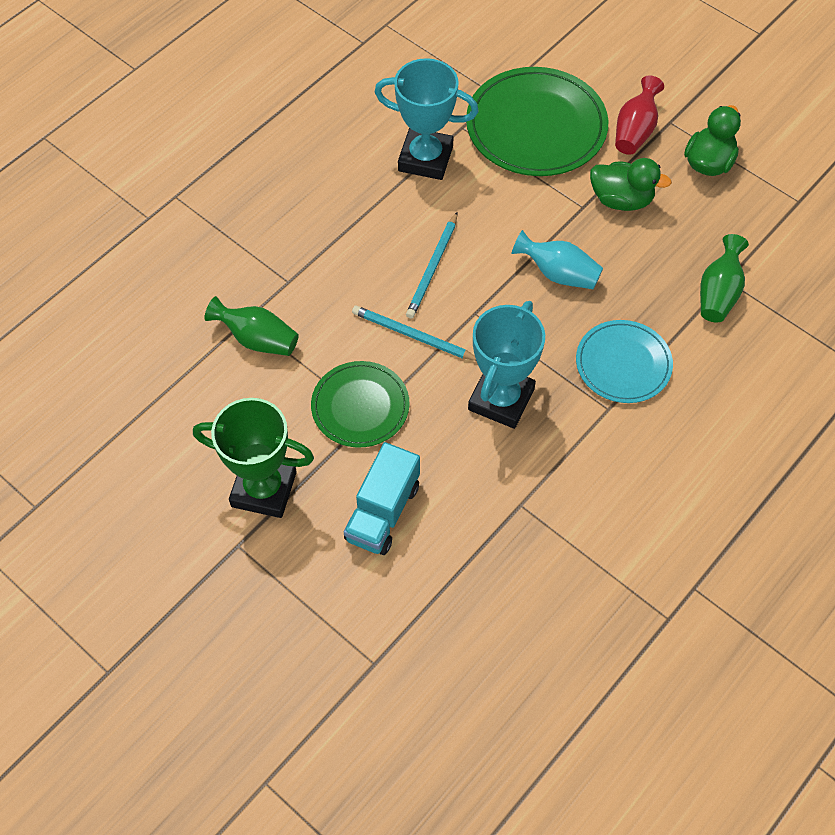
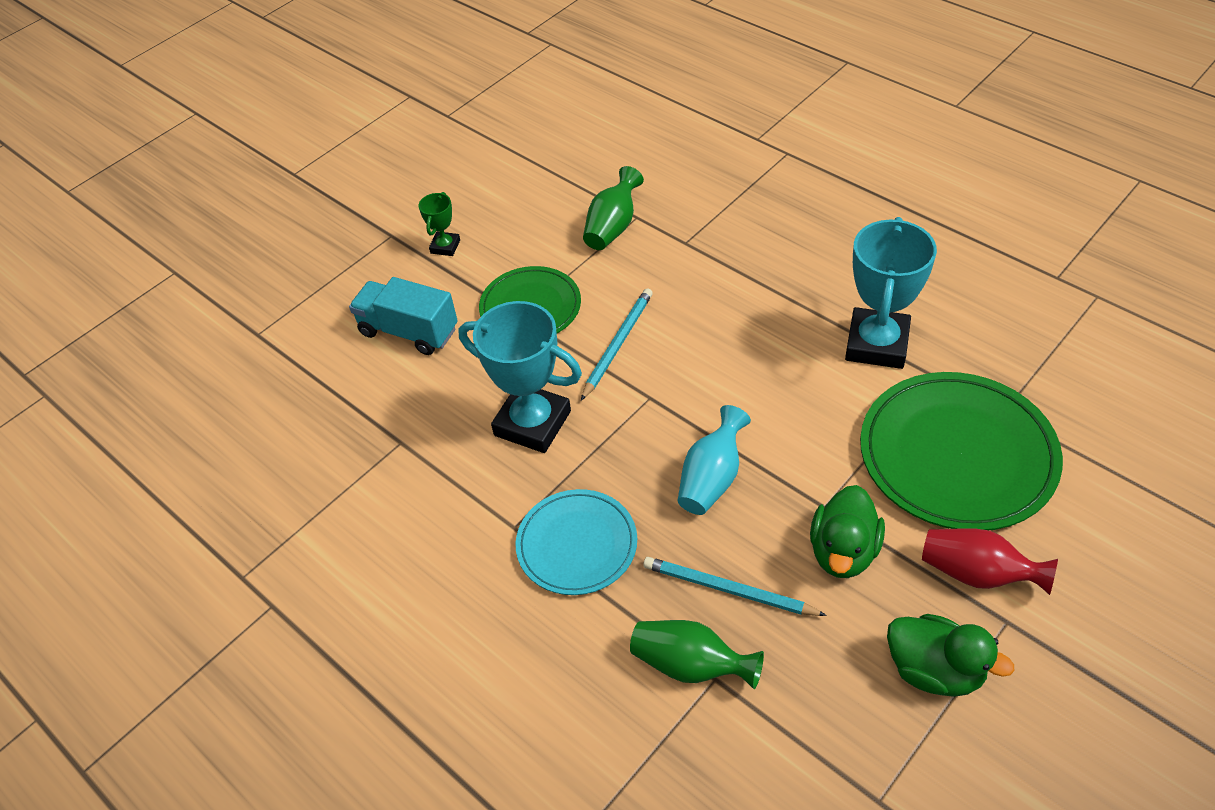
camera: 95 degrees right, 10 degrees down
(264, 489) = (445, 246): green trophy -> green trophy, size x0.48
(432, 268) = (711, 357): turquoise pencil -> turquoise pencil (728, 590)

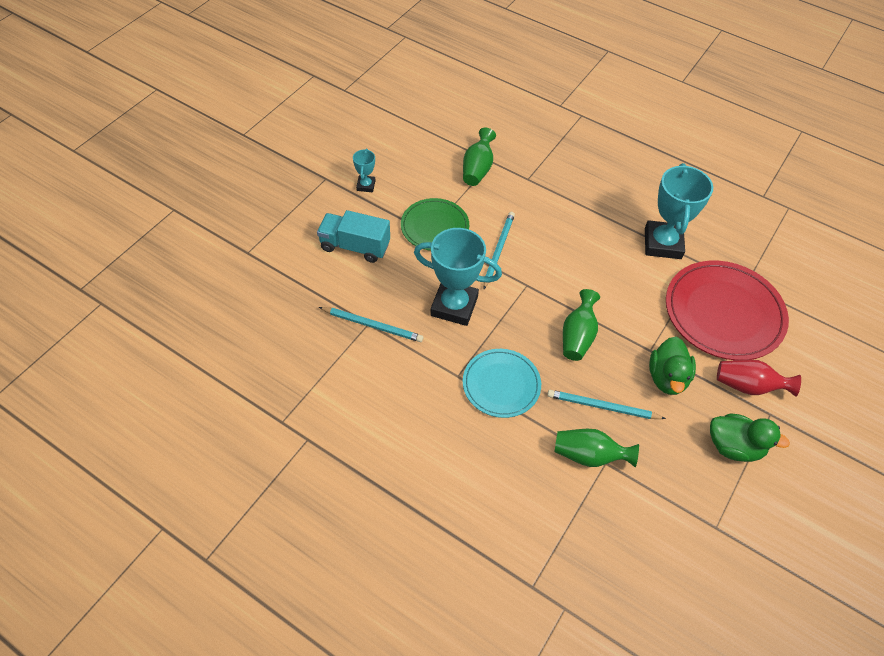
camera: 15 degrees left, 5 degrees up
(406, 445) = (373, 325): none -> turquoise pencil
(445, 246) = (366, 185): green trophy -> turquoise trophy
(711, 478) = (577, 336): turquoise vase -> green vase
(957, 455) = (723, 313): green plate -> red plate

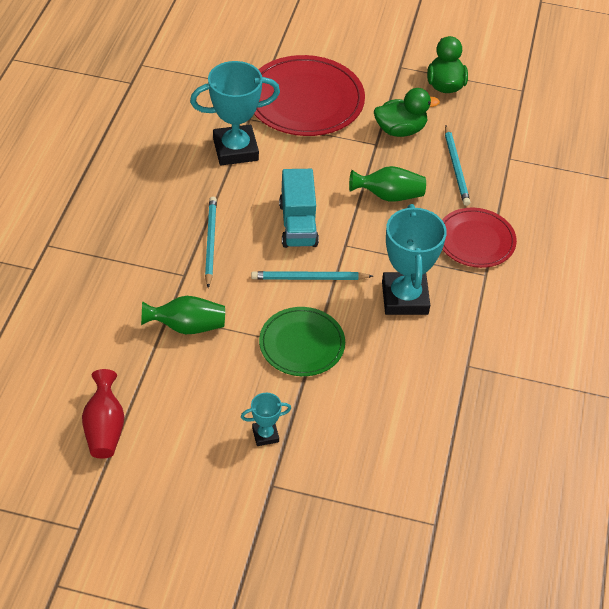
camera: 110 degrees left, 5 degrees down
(355, 246) = (369, 413): turquoise truck -> turquoise truck (298, 224)
(373, 325) = (468, 360): turquoise pencil -> turquoise pencil (210, 242)
(501, 384) = (475, 240): turquoise plate -> red plate
(589, 455) = (509, 169): green vase -> none
(748, 386) = (379, 80): red vase -> red vase (105, 428)

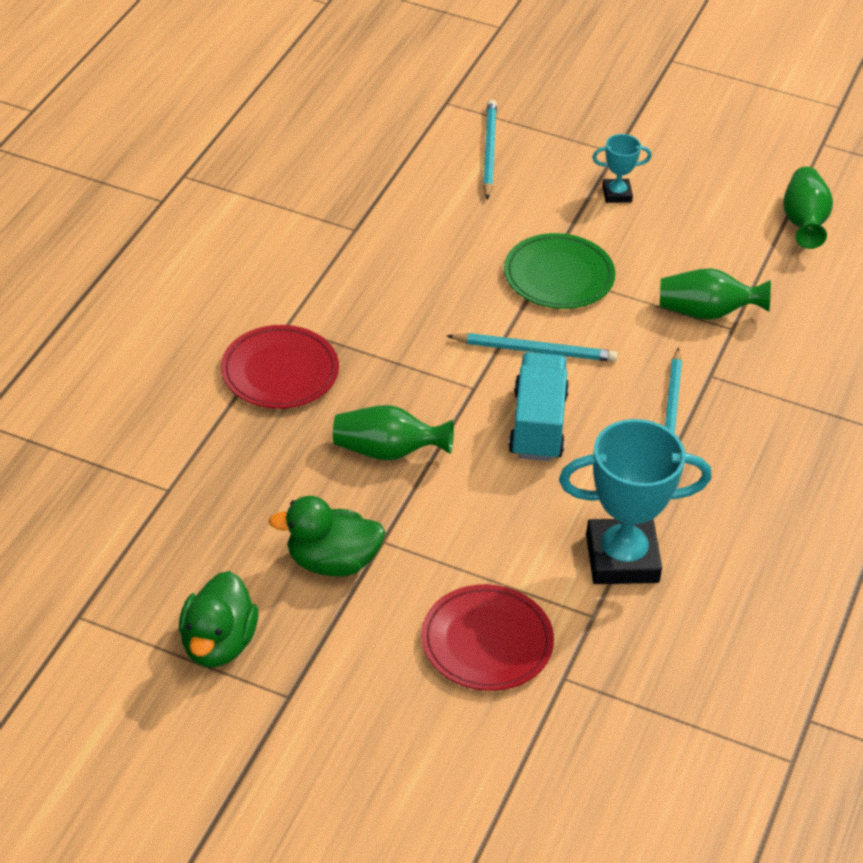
camera: 170 degrees left, 5 degrees down
(105, 428) = (804, 222): red vase -> green vase
(305, 100) = (487, 642): red plate -> red plate, size x0.61
(404, 298) = (409, 311): turquoise trophy -> none
(456, 167) = (263, 484): turquoise pencil -> turquoise pencil (489, 151)

